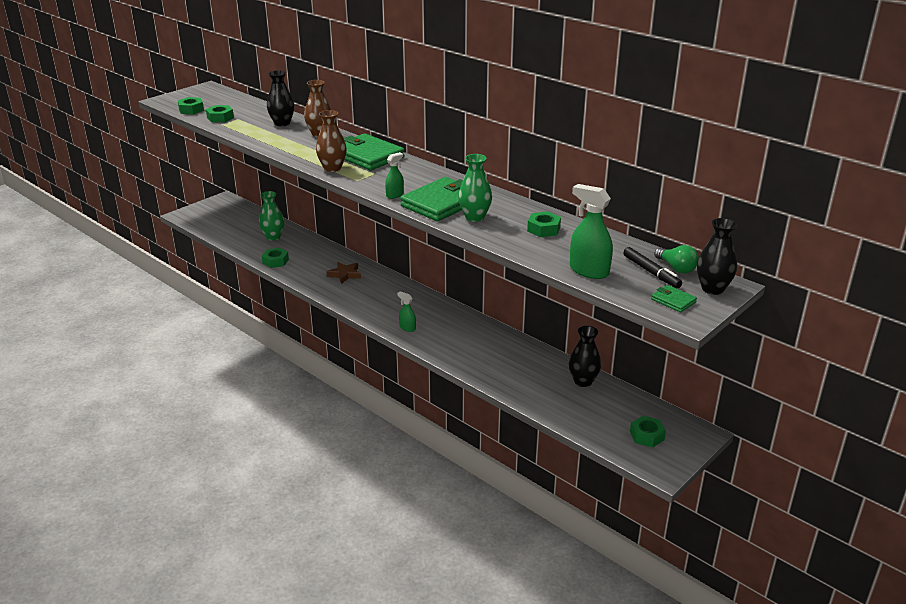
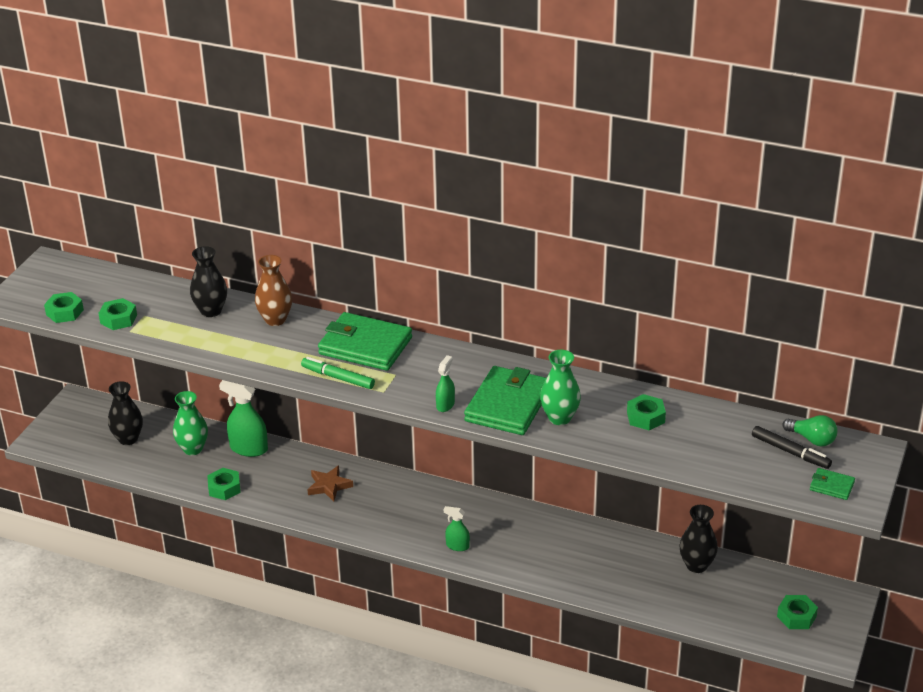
camera: 20 degrees left, 5 degrees up
(332, 168) = (338, 378): brown vase -> green marker
(589, 271) = (727, 467): green spray bottle -> green spray bottle (248, 448)
(712, 289) = (861, 459): black vase -> black vase (128, 439)

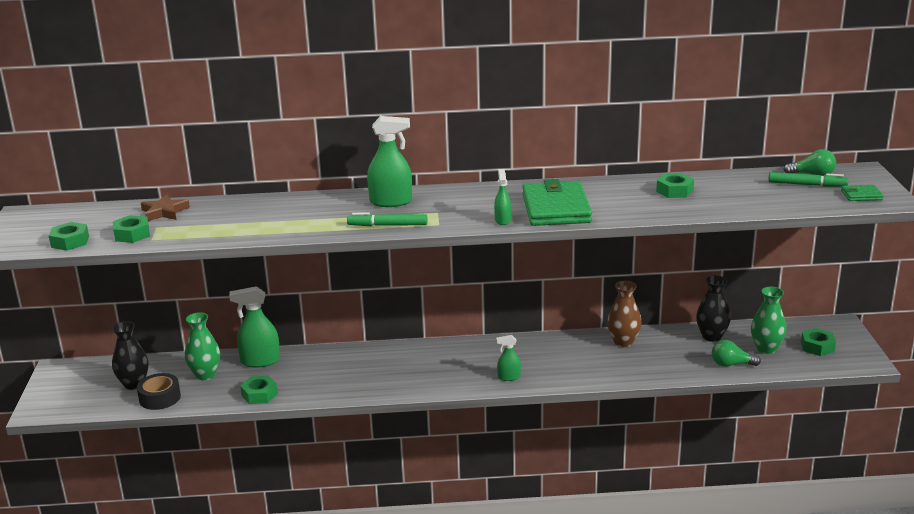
camera: 25 degrees left, 10 degrees down
(140, 462) = (160, 398): none -> black tape
(211, 311) = (222, 211): black vase -> none
(275, 320) = (290, 204): brown vase -> brown vase (623, 342)
(329, 486) = (358, 367): brown star -> brown star (164, 212)
(365, 346) = (391, 202): green wallet -> green spray bottle
(559, 418) = (607, 206): green vase -> green vase (766, 349)
(686, 607) = (731, 364): none -> green light bulb
(790, 452) = (807, 185): black marker -> green marker

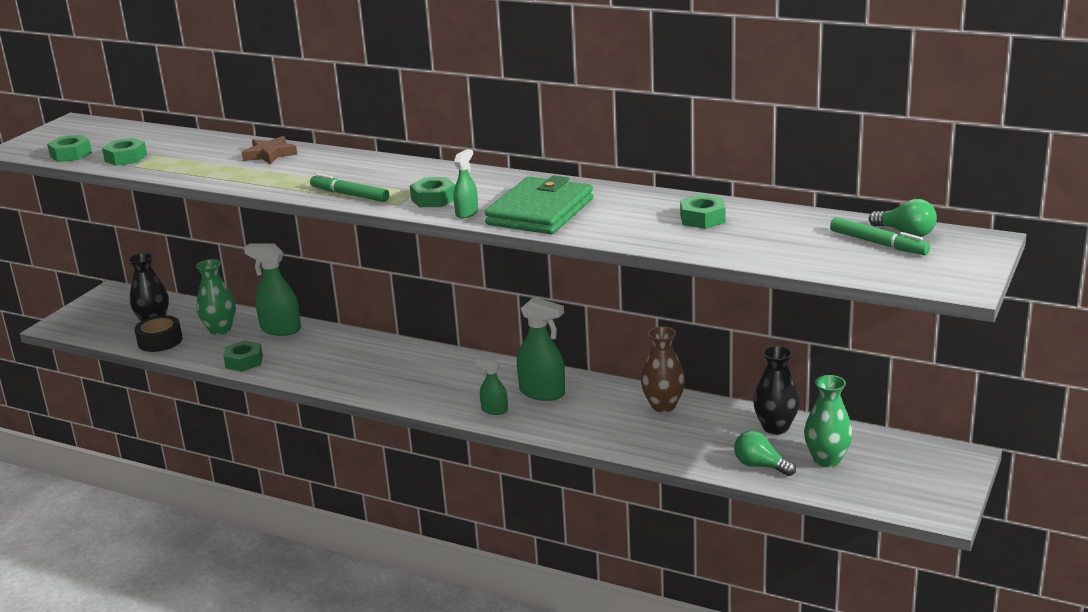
camera: 30 degrees right, 0 degrees up
(164, 212) = (180, 142): brown star -> brown star (270, 154)
(391, 202) = (388, 172): green spray bottle -> green spray bottle (542, 393)
(817, 346) = (897, 475): green nut -> green nut (433, 199)
(861, 195) = (930, 270): green wallet -> none

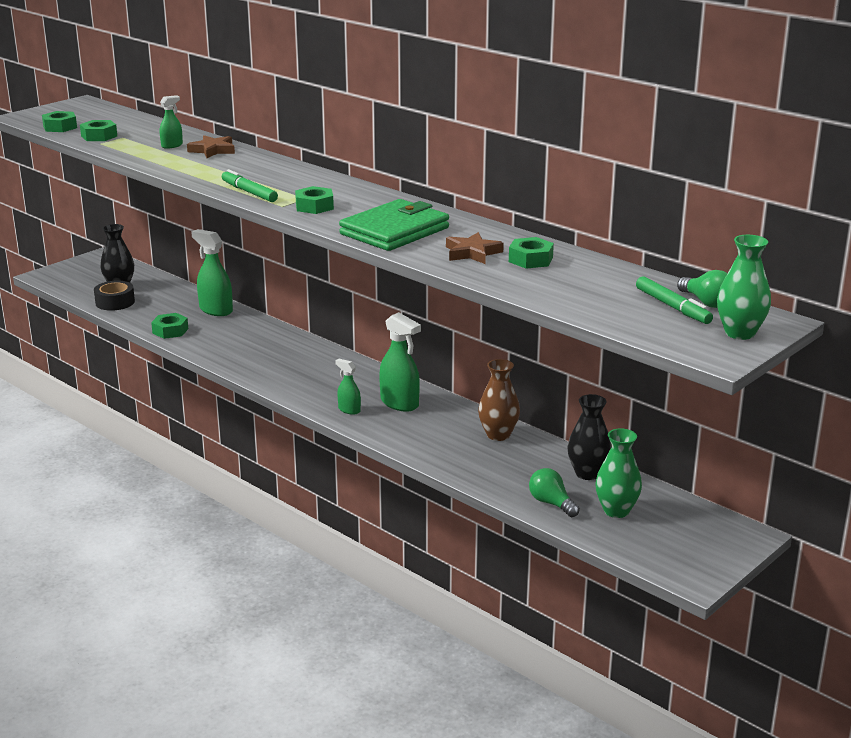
camera: 15 degrees right, 0 degrees up
(220, 330) = (167, 302): green vase -> green vase (740, 333)
(467, 213) = (332, 222): green spray bottle -> green spray bottle (172, 145)
(638, 222) = (472, 253): none -> brown star

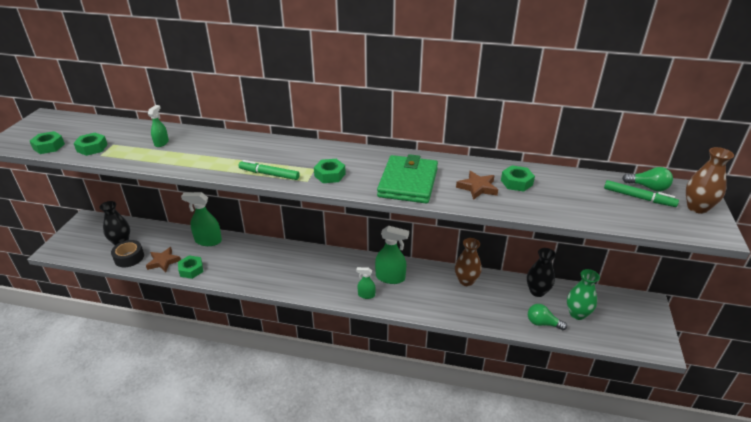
camera: 30 degrees left, 10 degrees up
(213, 150) = (198, 140): brown star -> brown star (163, 261)
(740, 333) = (697, 208): green vase -> brown vase

